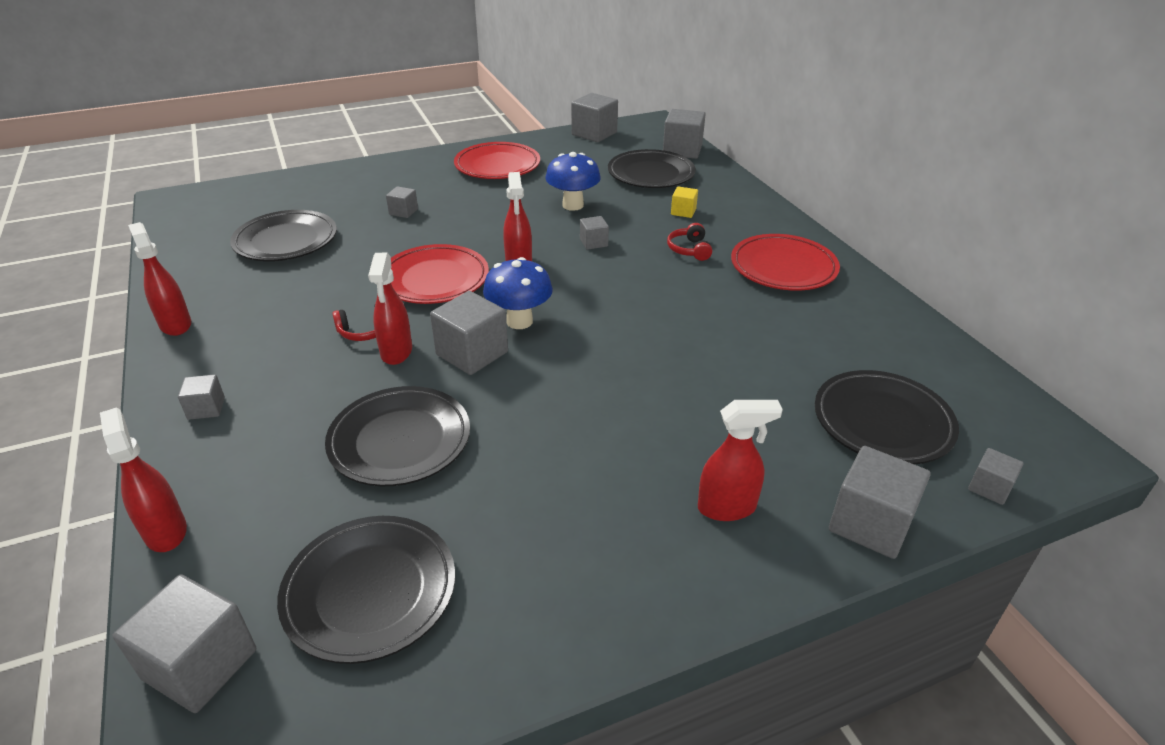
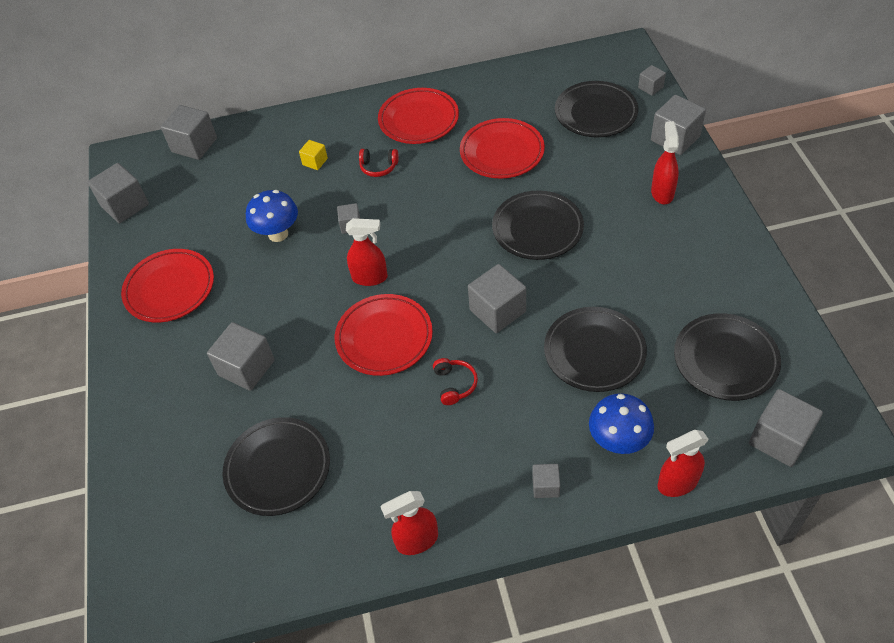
camera: 75 degrees left, 15 degrees up
(396, 352) = (488, 360): red spray bottle -> none
(403, 212) = (246, 368): grey cube -> grey cube, size x1.87
(519, 321) = (459, 280): blue mushroom -> blue mushroom (618, 441)
(651, 174) = (236, 173): black plate -> black plate (537, 229)
(752, 336) = (502, 152): none -> red plate

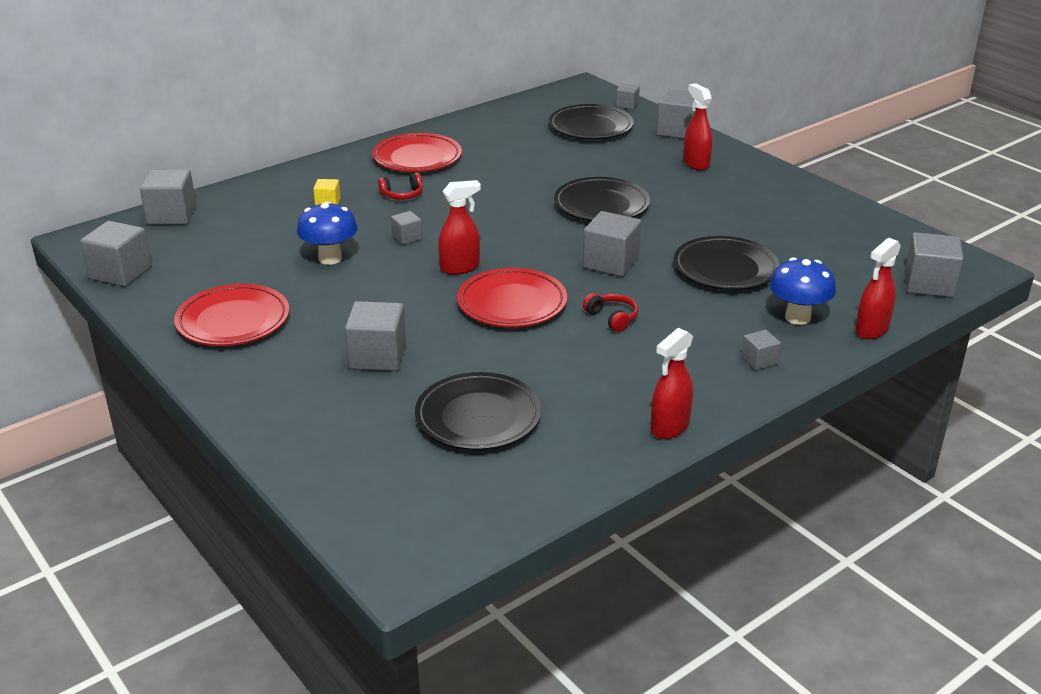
camera: 30 degrees left, 20 degrees down
(502, 152) = (522, 165): red plate -> none
(725, 360) = (842, 249): black plate -> none

